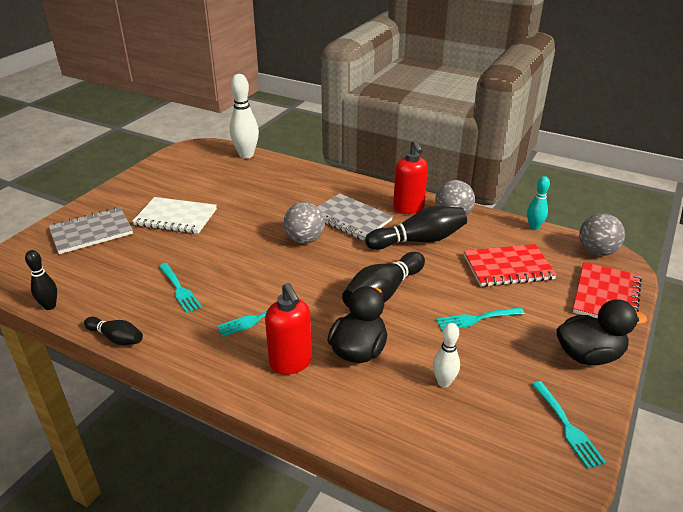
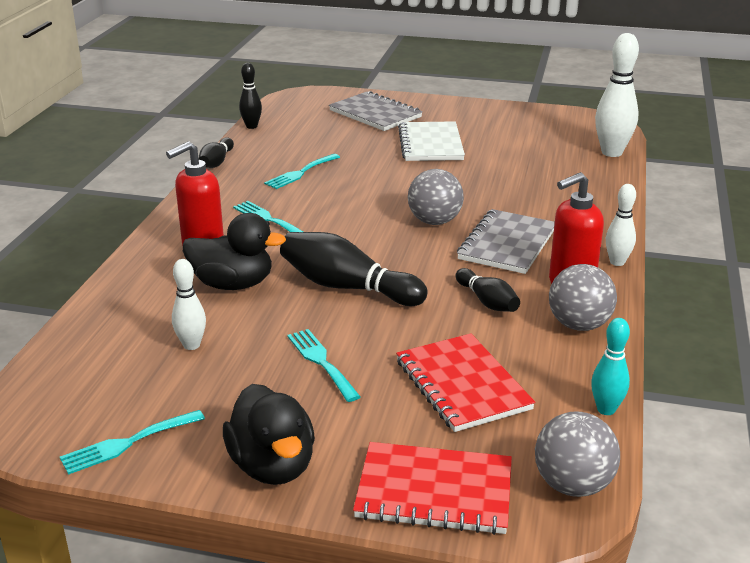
camera: 75 degrees right, 5 degrees down
(388, 188) = (617, 262): none -> white bowling pin
(419, 240) = (487, 301): black bowling pin -> black bowling pin, size x0.58

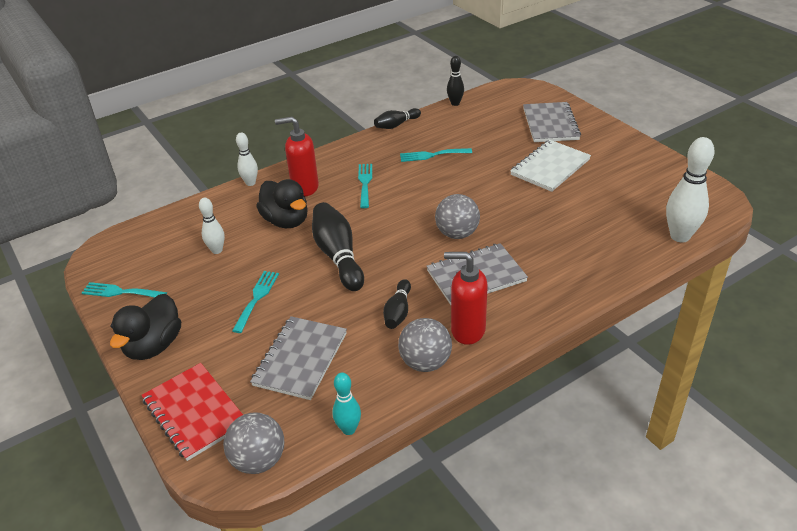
camera: 45 degrees right, 10 degrees up
(462, 385) = (300, 359): red notebook -> grey notebook
(617, 262) = (527, 331): white bowling pin -> white bowling pin (250, 183)

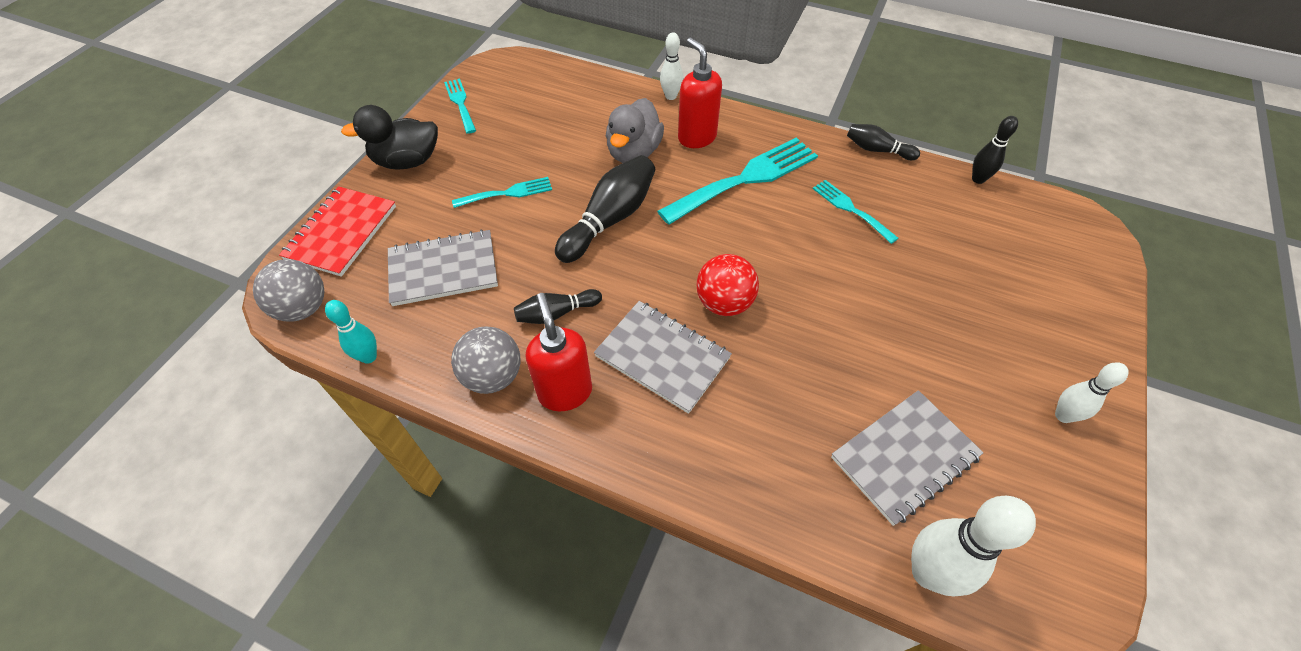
camera: 55 degrees right, 15 degrees up
(217, 250) = (555, 130): white bowling pin -> white bowling pin (1063, 415)
(286, 221) = (634, 152): black duck -> grey duck
(365, 183) = (745, 179): turquoise fork -> turquoise fork, size x1.89
(457, 234) = (724, 303): grey ball -> red ball
(550, 124) = (1040, 296): grey notebook -> grey notebook (904, 457)
(550, 167) = (941, 339): white notebook -> none

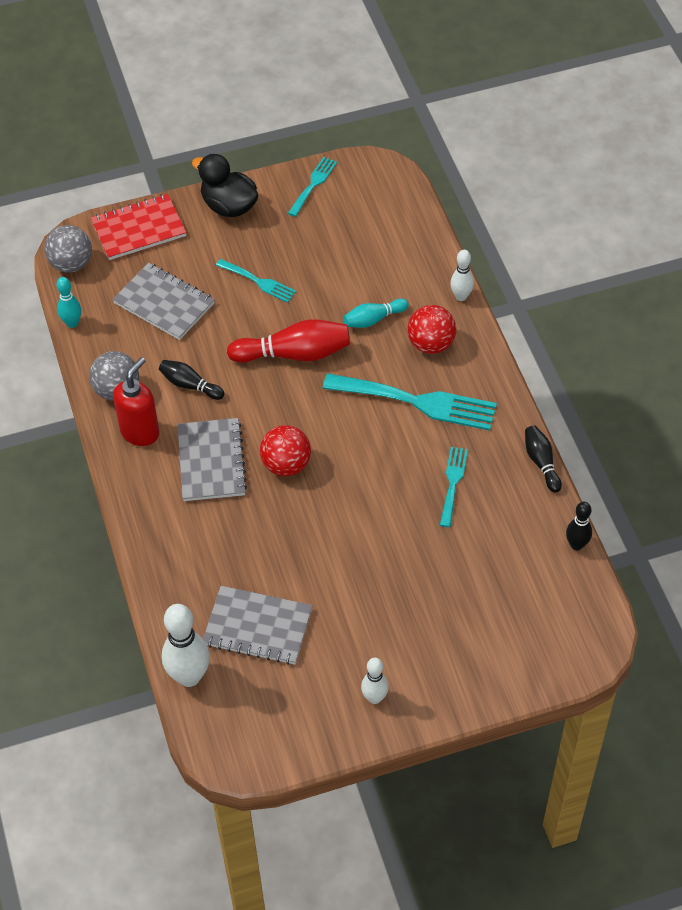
camera: 50 degrees right, 0 degrees up
(610, 219) = (294, 354): black bowling pin -> red bowling pin
(634, 152) = (373, 319): grey duck -> turquoise bowling pin
(696, 137) = (431, 344): red soap dispenser -> red ball

